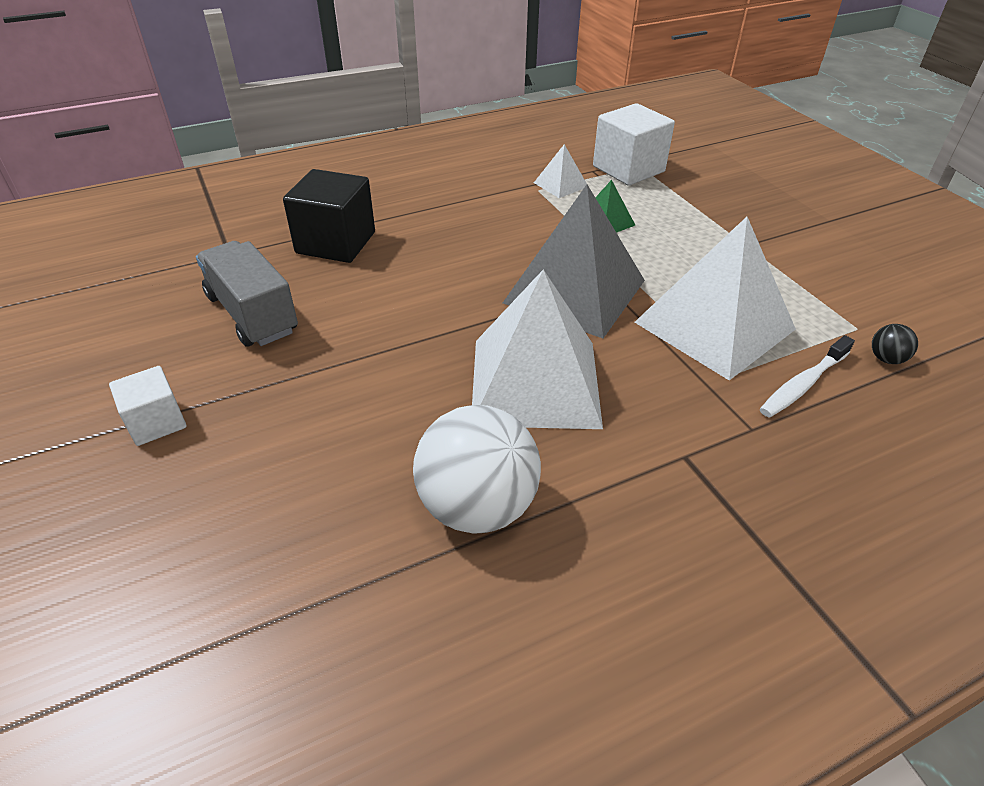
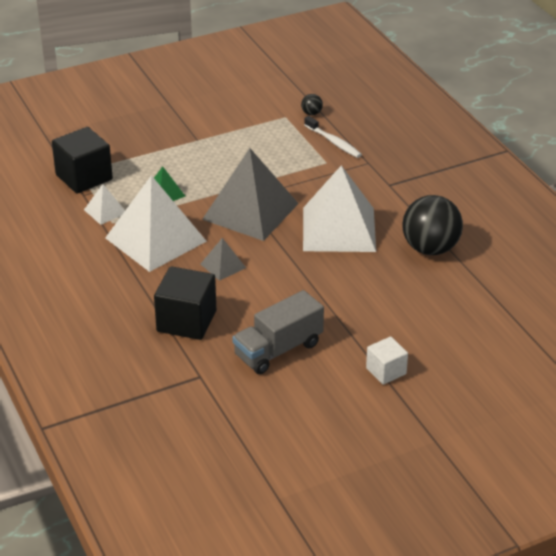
camera: 90 degrees left, 5 degrees down
(445, 268) = (223, 266): none -> grey pyramid
(477, 506) = (430, 248): white ball -> black ball
(628, 169) = (84, 177): white cube -> black cube
(714, 325) = (284, 163): white pyramid -> white pyramid (155, 239)

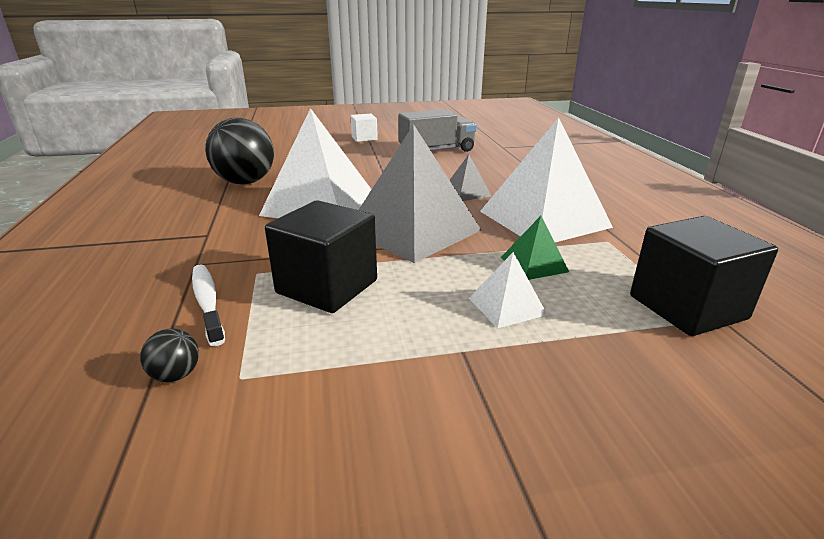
camera: 165 degrees left, 10 degrees down
(105, 211) = (623, 254): white pyramid -> white pyramid (507, 306)
(186, 321) = (510, 167): black cube -> black cube (327, 287)

